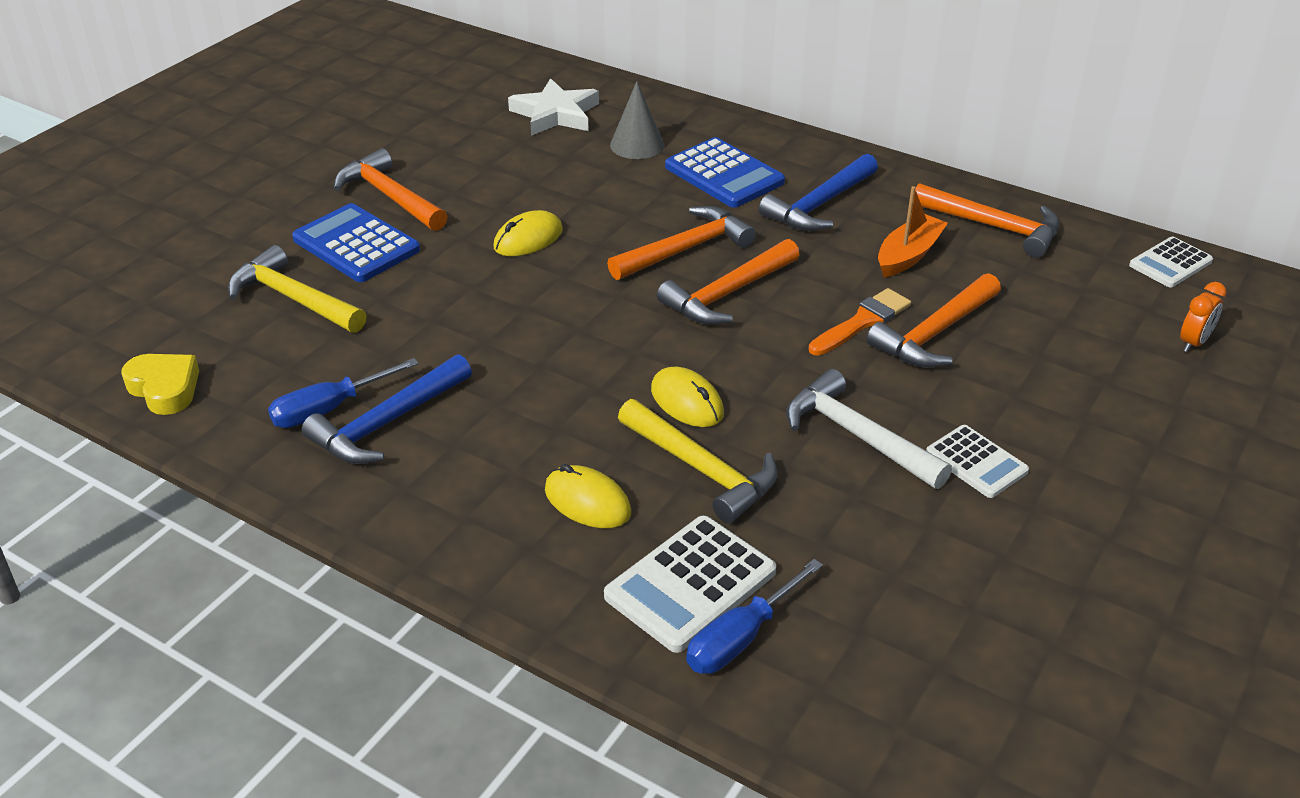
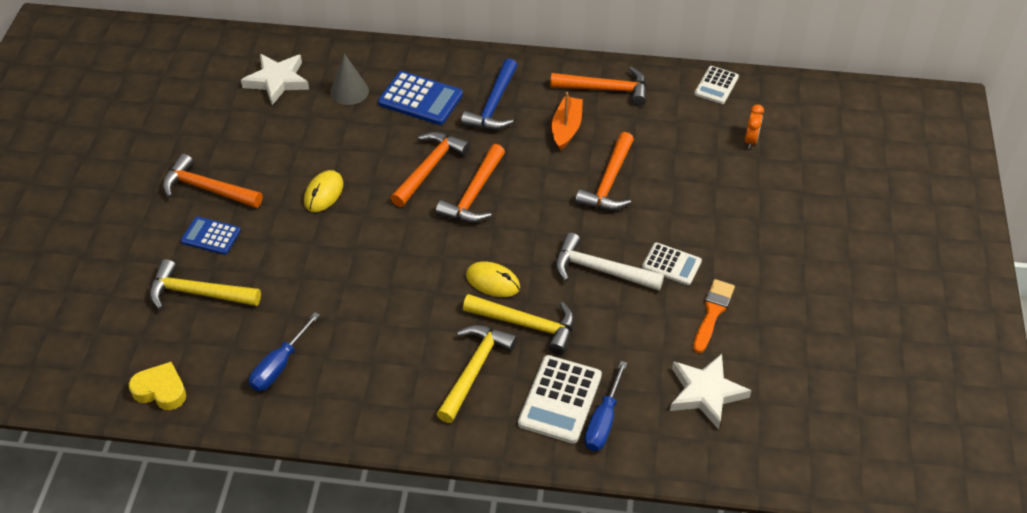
camera: 25 degrees left, 10 degrees up
(356, 244) = (211, 236): blue calculator -> blue calculator, size x0.63
(387, 423) = (322, 362): blue hammer -> none
(587, 501) = (474, 370): yellow mouse -> yellow hammer
(862, 322) = (564, 188): orange brush -> orange brush (712, 313)
(936, 657) = (706, 393): none -> white star

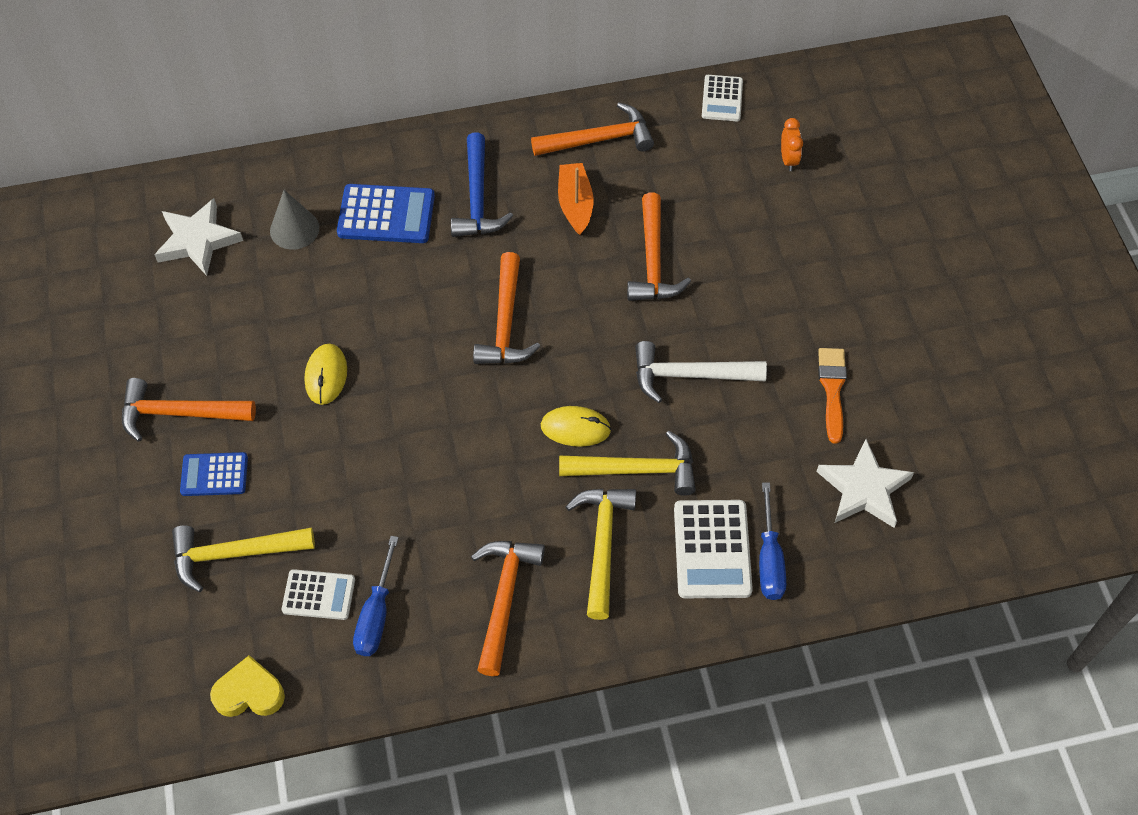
camera: 20 degrees left, 10 degrees up
(429, 168) = (438, 304): orange hammer -> orange hammer (504, 599)
(671, 264) = (764, 343): white calculator -> white calculator (318, 595)

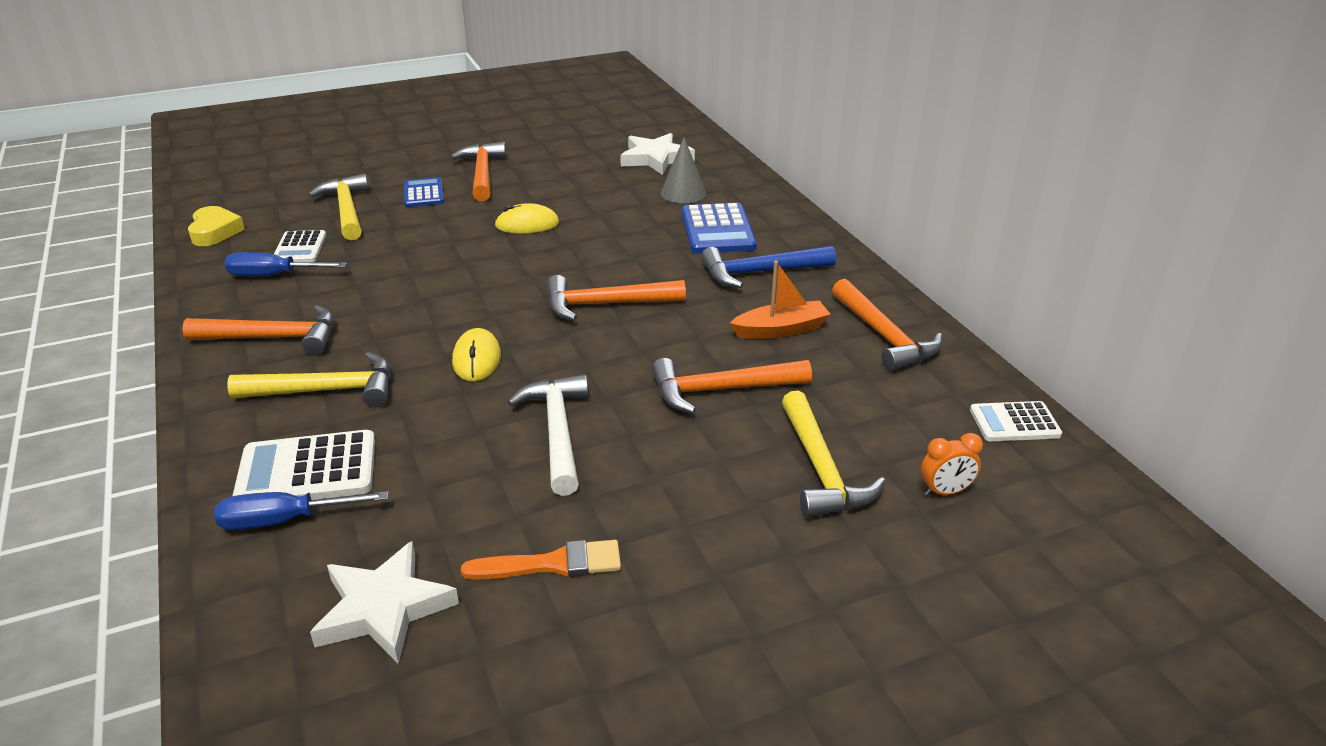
camera: 80 degrees right, 25 degrees down
(636, 470) = (422, 405): yellow hammer -> yellow hammer (821, 469)

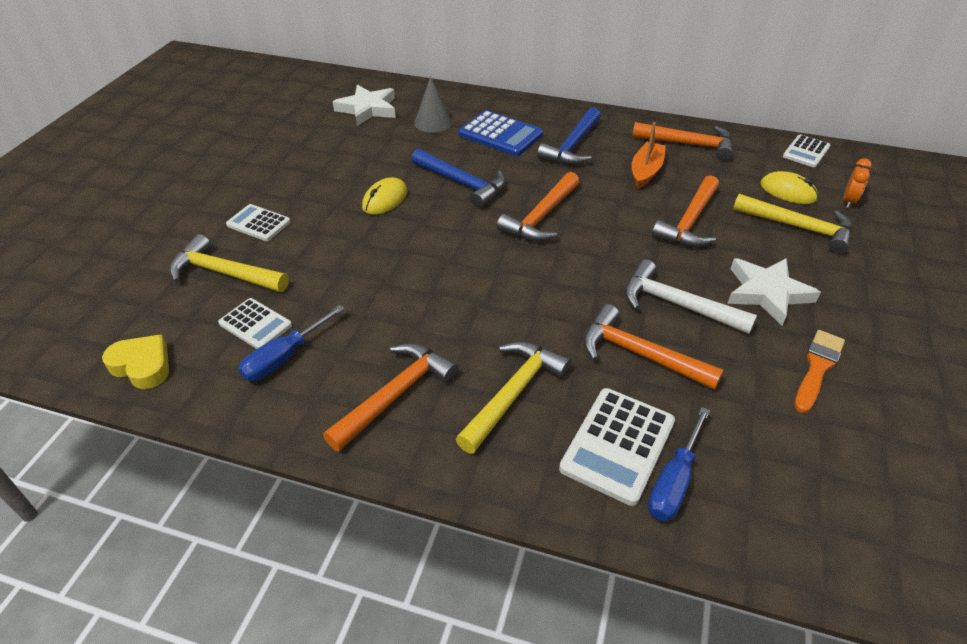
camera: 50 degrees left, 10 degrees up
(384, 608) = (815, 464): white star -> white star (767, 293)
(424, 193) = (258, 223): blue calculator -> white calculator
(476, 359) = (549, 301): yellow mouse -> yellow mouse (788, 191)
(482, 174) = (271, 184): orange hammer -> orange hammer (639, 354)
(603, 246) = (462, 183): none -> blue hammer

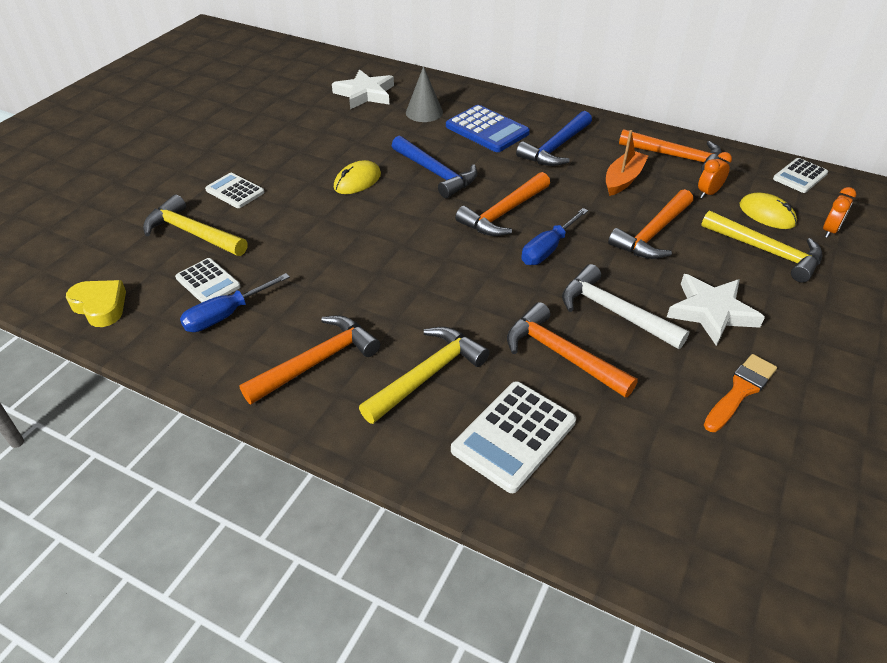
camera: 10 degrees right, 0 degrees up
(674, 482) = (558, 478): blue screwdriver -> blue screwdriver (547, 249)
(729, 176) = (708, 193): none -> orange clock

